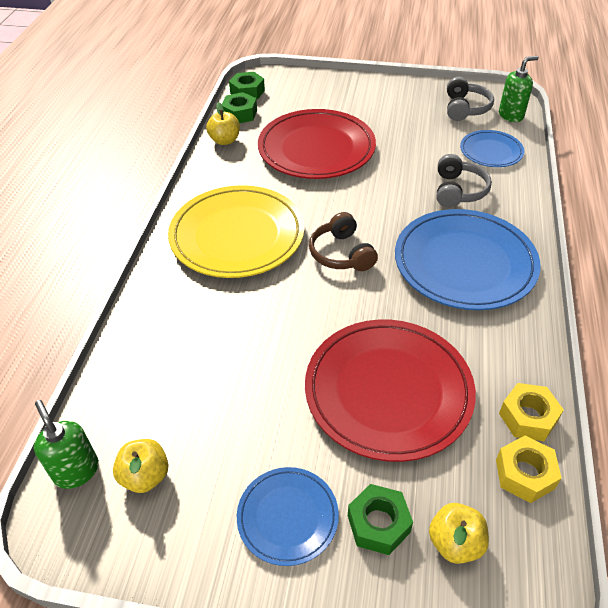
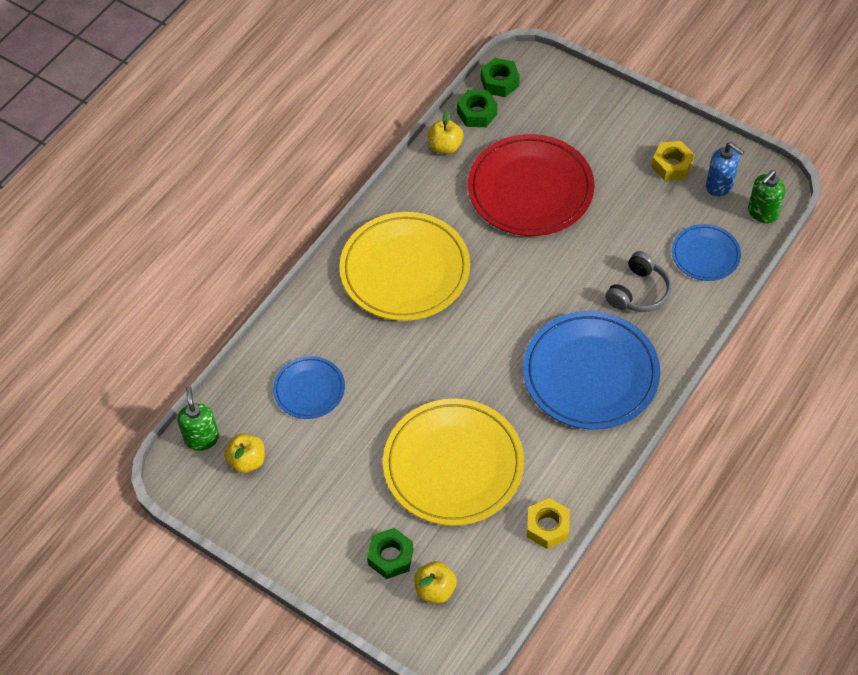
camera: 25 degrees right, 10 degrees up
(287, 517) = (331, 528): blue plate -> blue plate (309, 389)
(341, 254) = (487, 323): brown headphones -> none
(388, 391) = (453, 465): red plate -> yellow plate
(465, 108) = (719, 186): grey headphones -> blue soap dispenser
(511, 115) = (762, 213): green soap dispenser -> green soap dispenser turned 135 degrees clockwise
(525, 474) = (515, 565): yellow nut -> yellow nut (672, 165)

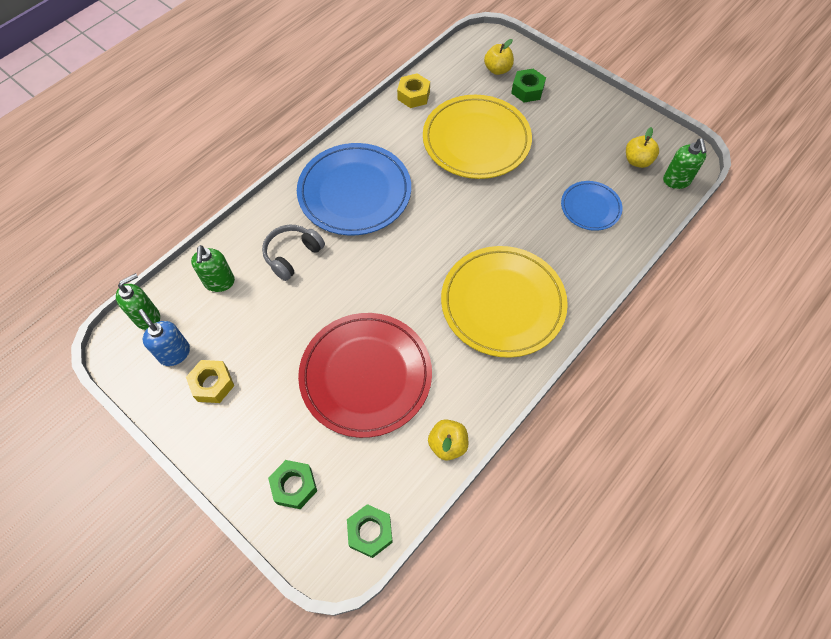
camera: 175 degrees left, 5 degrees up
(477, 113) = (405, 487): green nut -> green nut (294, 486)
(705, 255) = (219, 282): blue plate -> green soap dispenser

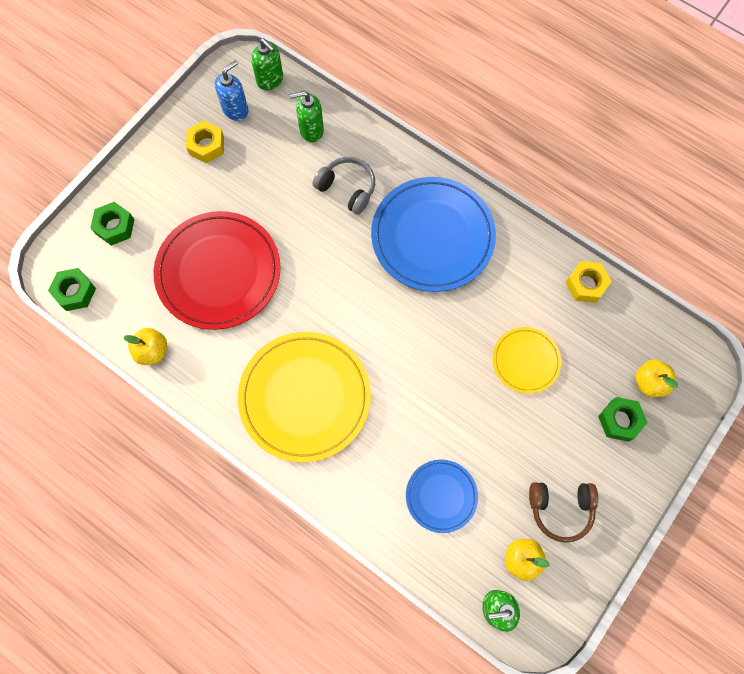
camera: 85 degrees right, 10 degrees up
(476, 140) = (525, 361): yellow plate -> yellow plate, size x0.53
(597, 133) = (560, 509): none -> brown headphones

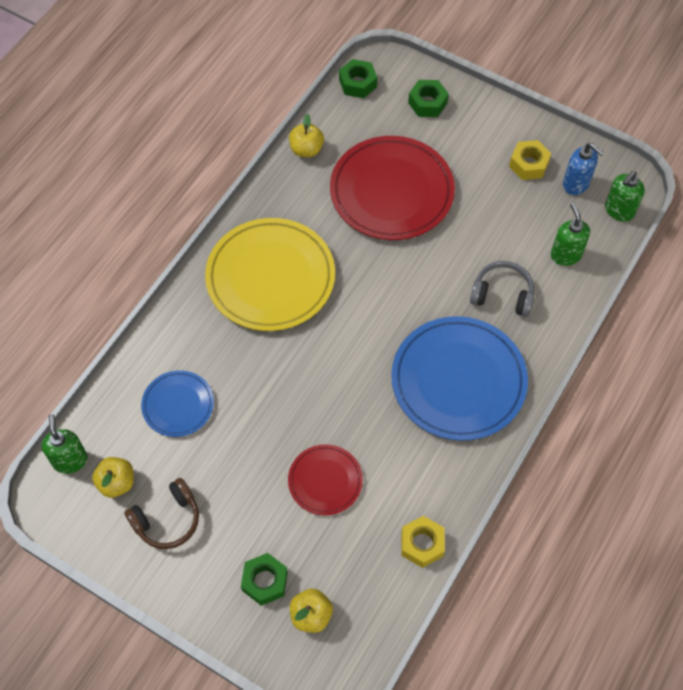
camera: 85 degrees right, 10 degrees down
(347, 188) = (502, 294): grey headphones -> grey headphones turned 105 degrees counterclockwise
(525, 361) = (325, 481): yellow plate -> red plate
(560, 509) = (167, 520): brown headphones -> brown headphones turned 120 degrees counterclockwise

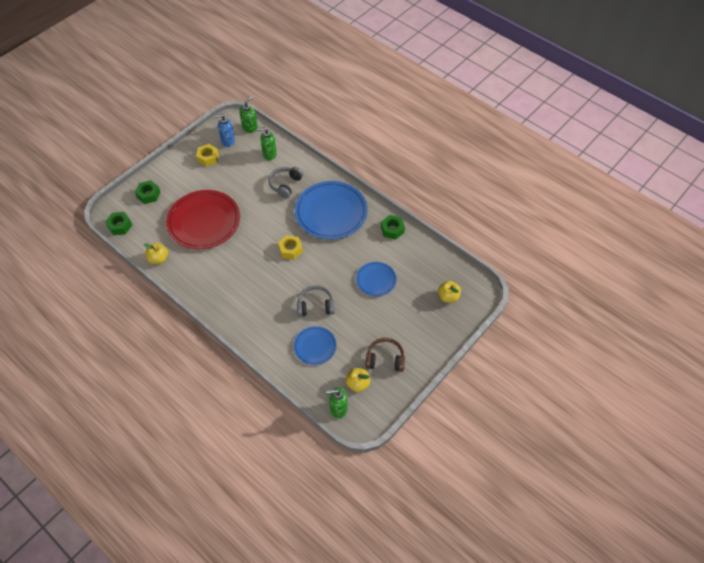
camera: 80 degrees left, 5 degrees down
(167, 520) = (385, 359): brown headphones -> brown headphones turned 60 degrees counterclockwise
(256, 391) = (315, 306): none -> grey headphones
(265, 581) = (427, 315): green nut -> green nut (392, 229)
(270, 277) = (243, 289): yellow plate -> none
(325, 481) = (376, 280): red plate -> blue plate
(422, 544) = (417, 243): yellow nut -> yellow nut (290, 250)
(576, 184) = (228, 141): blue soap dispenser -> blue soap dispenser turned 150 degrees counterclockwise
(619, 211) = (250, 128): green soap dispenser -> green soap dispenser turned 105 degrees counterclockwise

